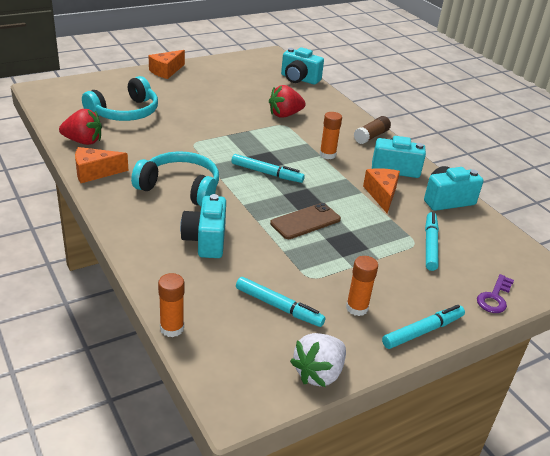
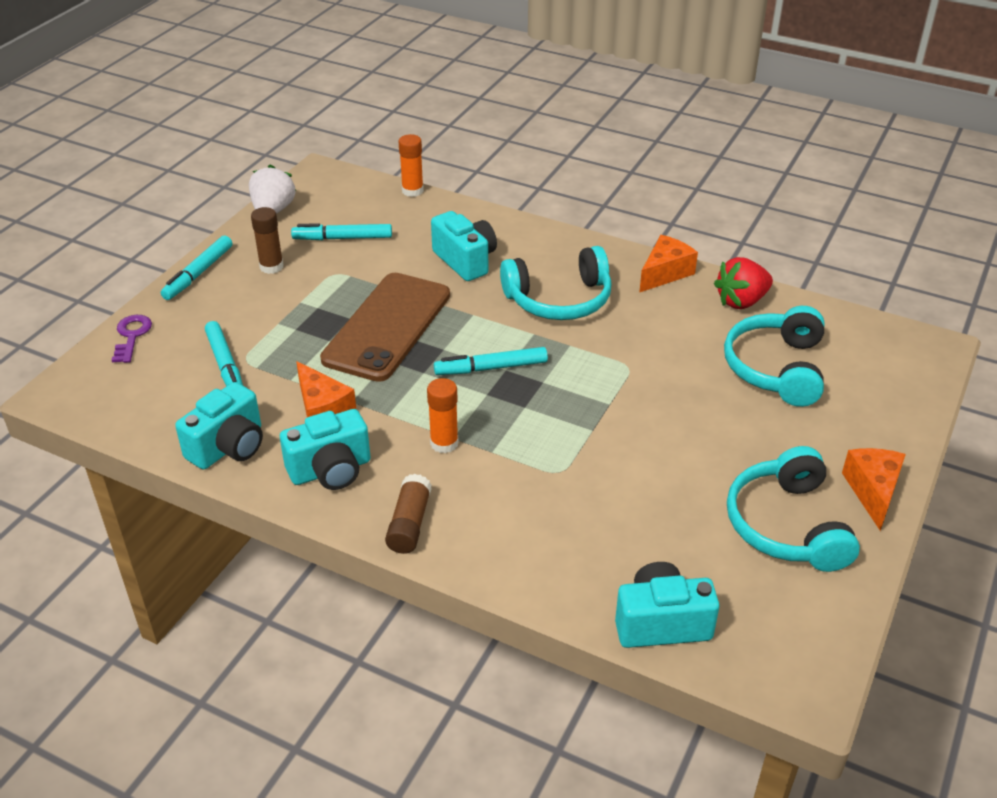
camera: 150 degrees right, 5 degrees up
(215, 78) = (787, 525): none -> turquoise headphones
(285, 115) = (580, 496): red strawberry -> none
(305, 221) = (387, 327): brown phone -> brown phone, size x1.75
(357, 308) = (271, 266): orange glue stick -> brown glue stick

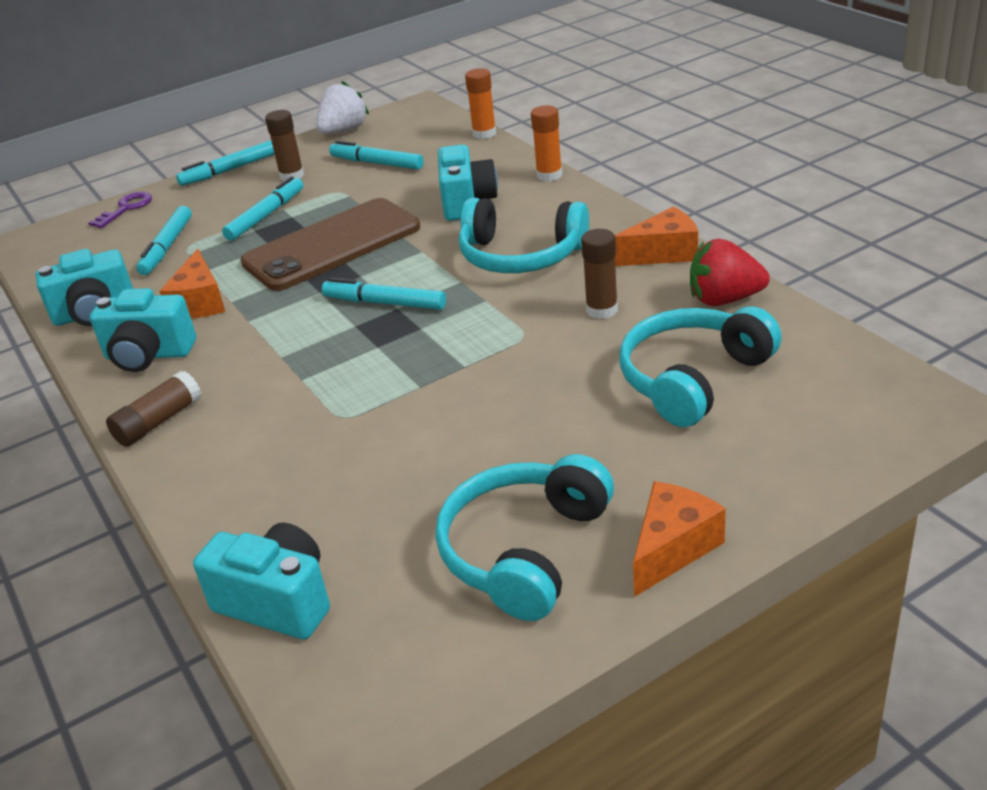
camera: 35 degrees right, 5 degrees down
(291, 312) = (266, 216): none -> turquoise marker
(444, 443) = (267, 359): orange glue stick -> orange glue stick (549, 175)
(665, 331) = (602, 310): none -> brown glue stick

